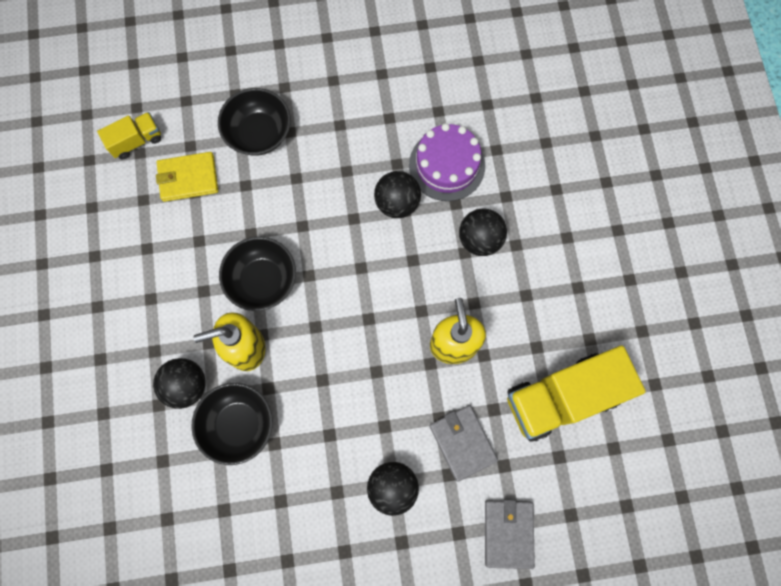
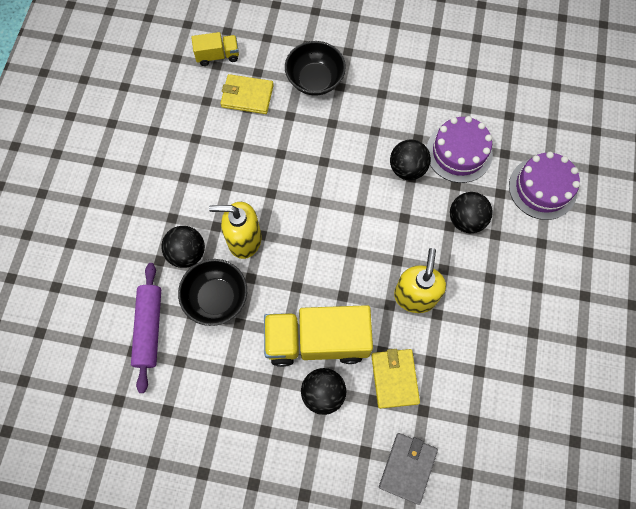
camera: 20 degrees right, 5 degrees down
(175, 486) = (149, 328): none -> purple rolling pin
(262, 280) = (276, 192): black bowl -> none
(462, 442) = (394, 378): grey wallet -> yellow wallet
(548, 175) = (542, 188): none -> purple cake
(562, 397) = (493, 372): yellow truck -> yellow truck (317, 341)

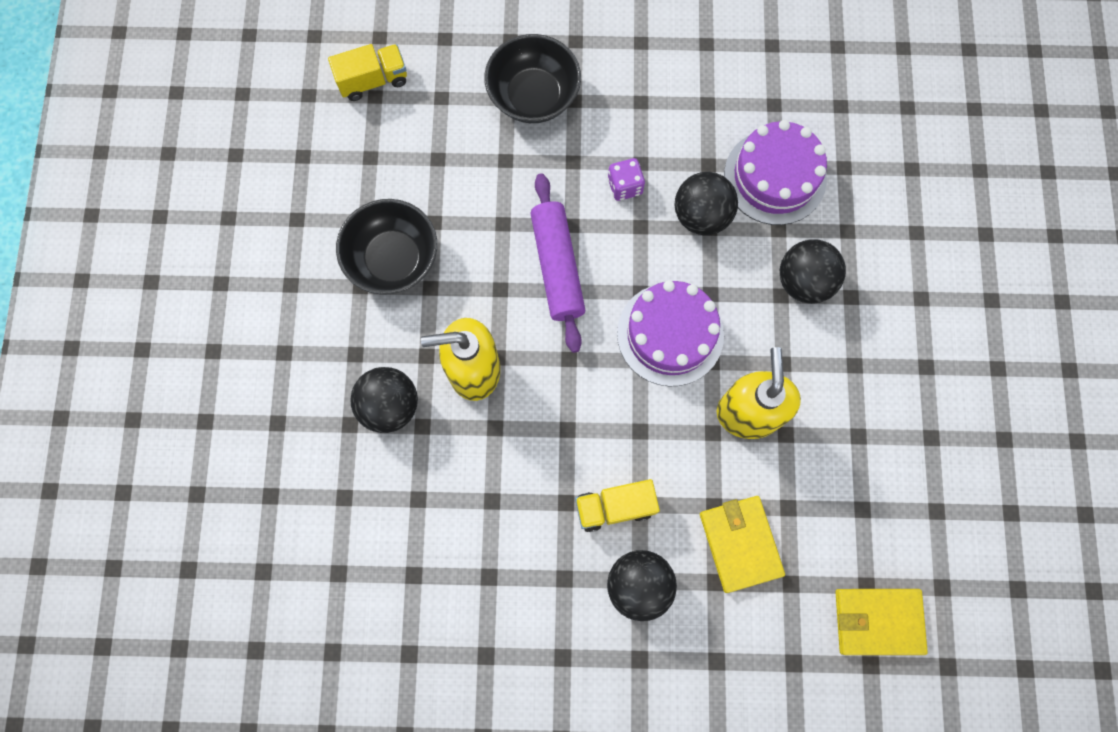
camera: 10 degrees left, 5 degrees up
(149, 328) = (355, 533): purple rolling pin -> purple rolling pin (557, 267)
(216, 298) = (449, 468): black bowl -> black bowl (393, 259)
(247, 96) = (432, 139): yellow wallet -> yellow wallet (878, 621)
(317, 341) = (614, 507): yellow truck -> yellow truck, size x0.50
(362, 143) = (625, 186): none -> purple dice
(407, 467) = (783, 673): grey wallet -> none
(542, 188) = (909, 213): purple cake -> purple cake (670, 334)

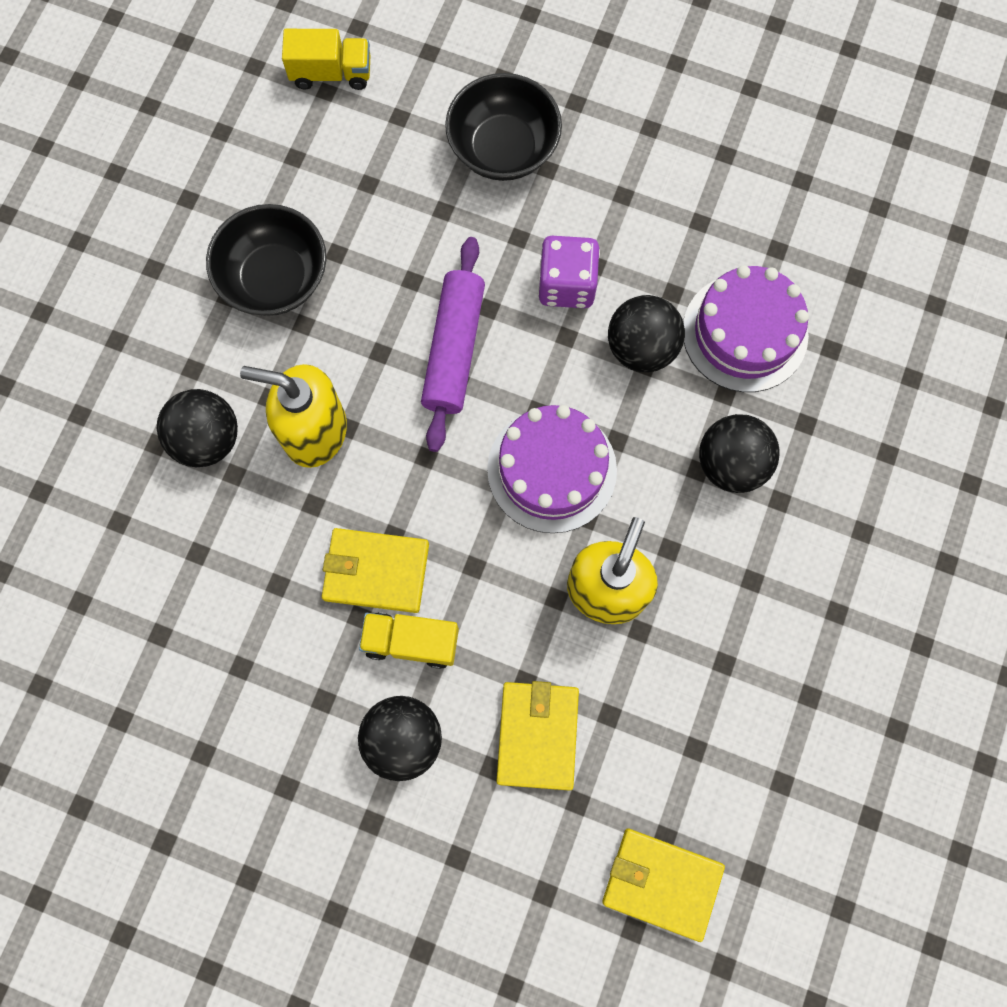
camera: 20 degrees right, 0 degrees up
(565, 462) = (376, 571): none -> yellow wallet
(625, 186) = (566, 285): purple dice -> purple dice, size x1.50

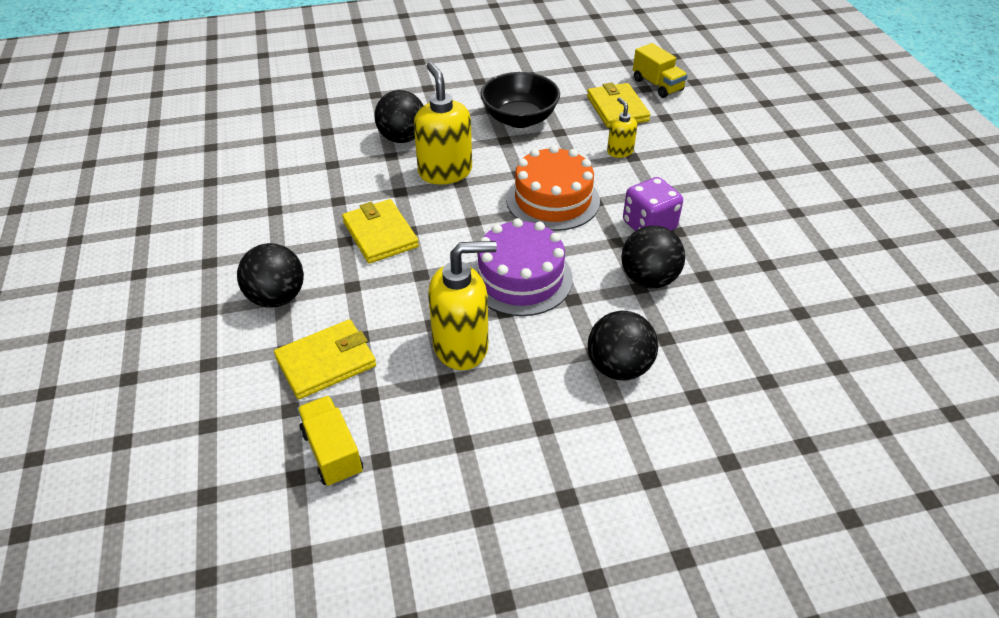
camera: 55 degrees right, 30 degrees down
(411, 642) = (346, 270): yellow truck -> yellow truck (332, 452)
(424, 216) = (620, 151): none -> yellow soap dispenser
(453, 349) = (553, 200): purple rolling pin -> orange cake
(503, 148) = (699, 161): black bowl -> none
(661, 883) = (256, 494): yellow wallet -> yellow wallet (617, 109)
(745, 333) = (721, 326): purple cake -> none

